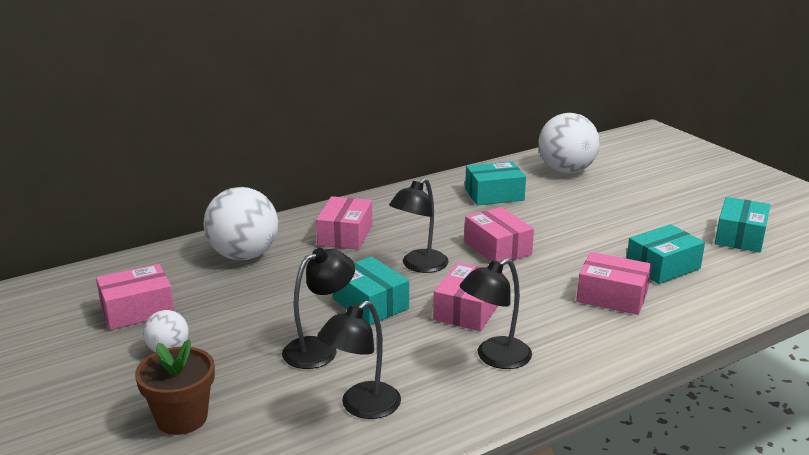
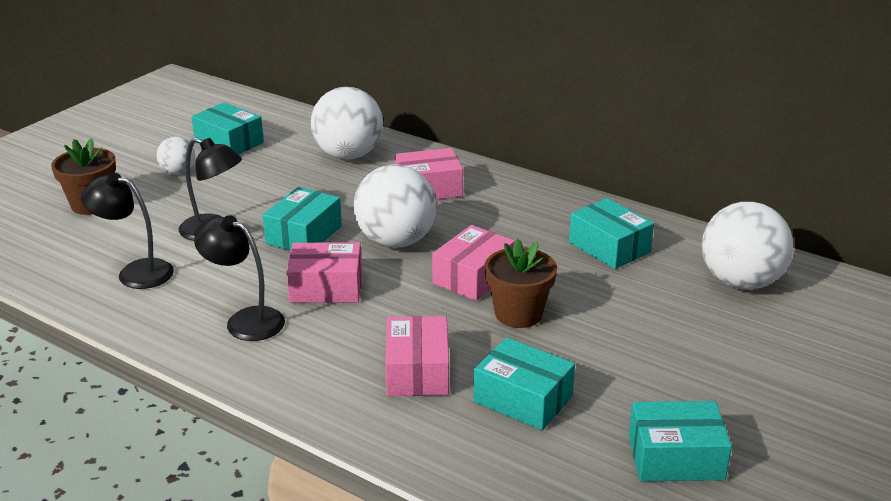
camera: 65 degrees right, 5 degrees up
(137, 310) = (229, 142): pink box -> turquoise box
(419, 266) = (396, 241): black lamp -> white ball
(559, 244) = (518, 314): none -> brown flower pot

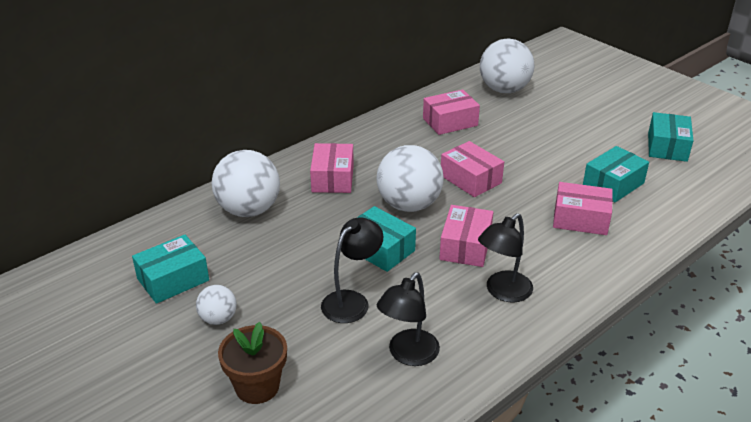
camera: 75 degrees left, 5 degrees up
(518, 314) = (521, 169): brown flower pot -> none
(609, 247) = (450, 122): turquoise box -> pink box

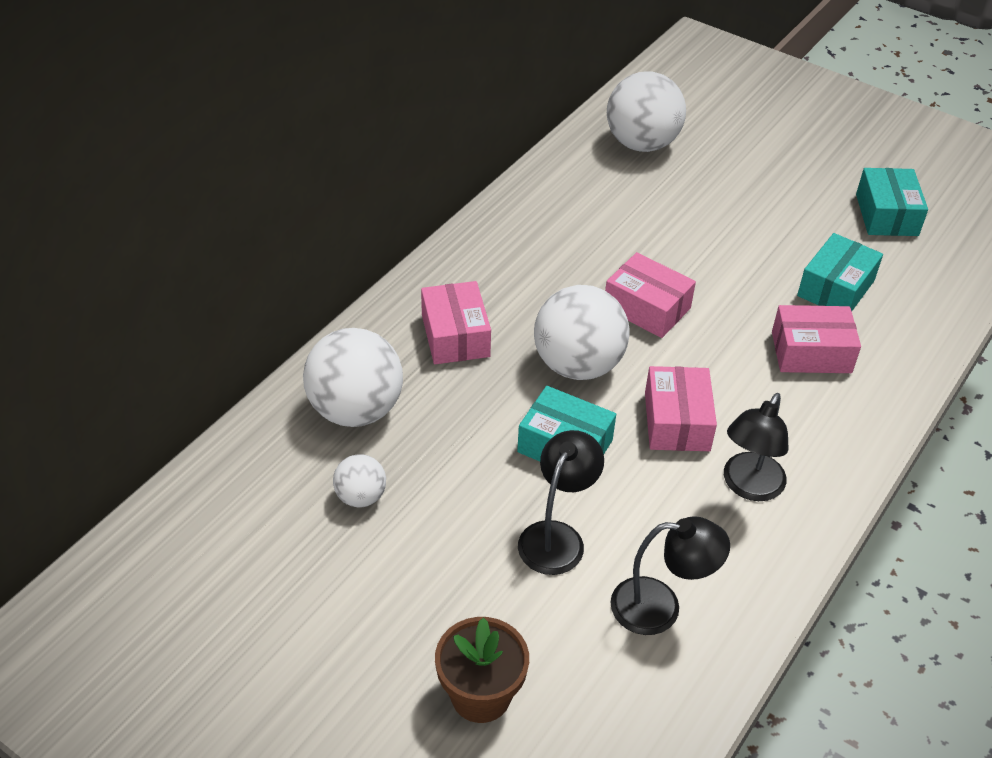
camera: 15 degrees left, 10 degrees up
(173, 279) = (294, 547): turquoise box -> none
(218, 319) = (385, 599): white ball -> white ball (361, 497)
(408, 355) = (660, 607): black lamp -> black lamp turned 105 degrees counterclockwise
(450, 122) = (585, 211): pink box -> none

